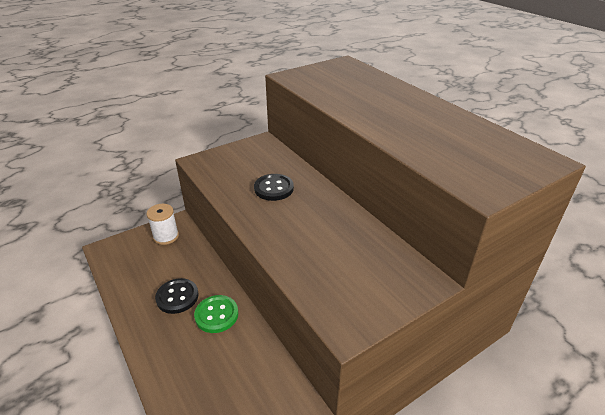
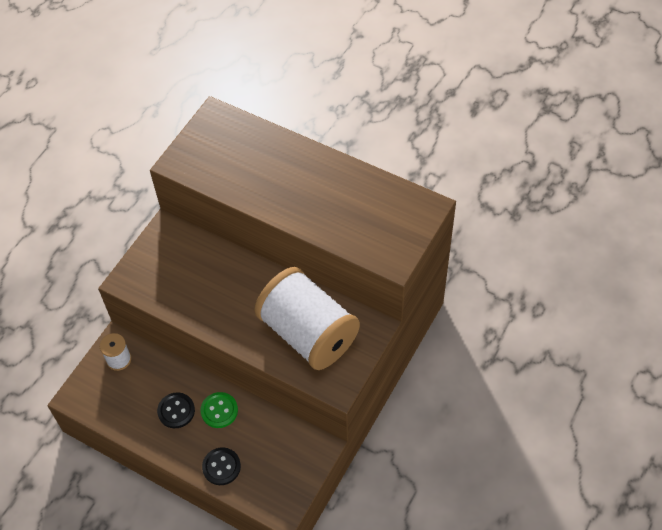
camera: 25 degrees left, 20 degrees up
(274, 188) = (216, 286): black button -> black button (221, 467)
(341, 257) = (308, 333): none -> white spool

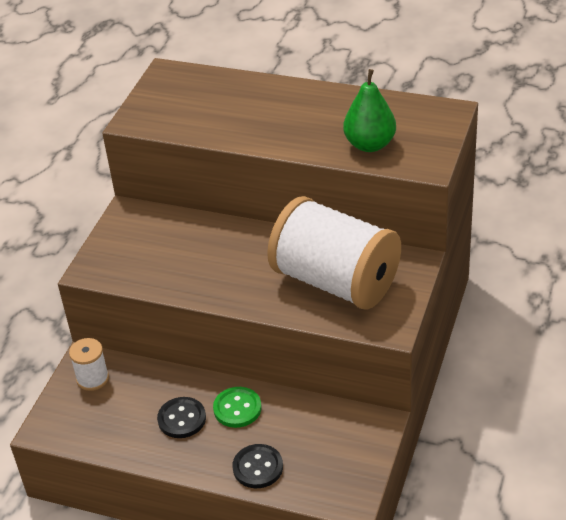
camera: 10 degrees left, 15 degrees down
(355, 230) = (370, 144): none -> green pear

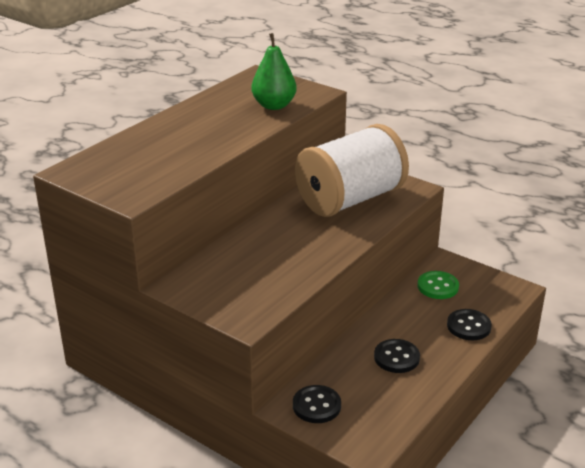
camera: 75 degrees left, 10 degrees down
(92, 378) = (316, 406): white spool -> black button
(237, 408) = (398, 324): green button -> green button (438, 286)

